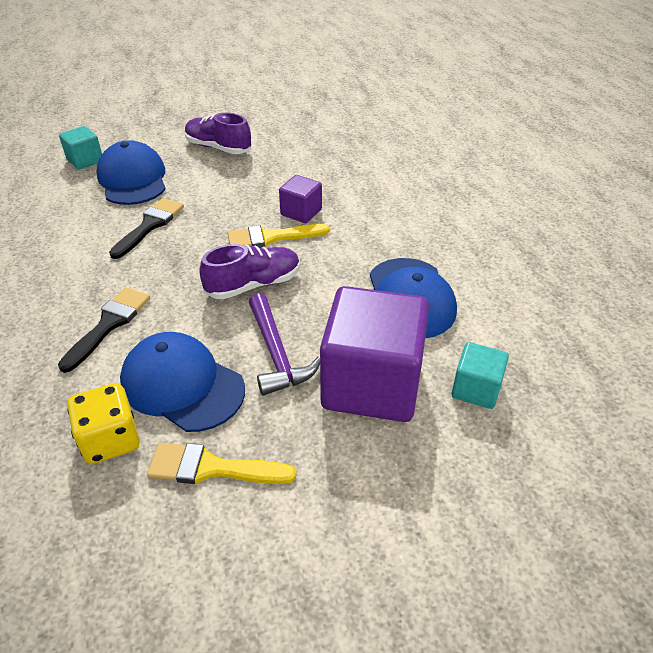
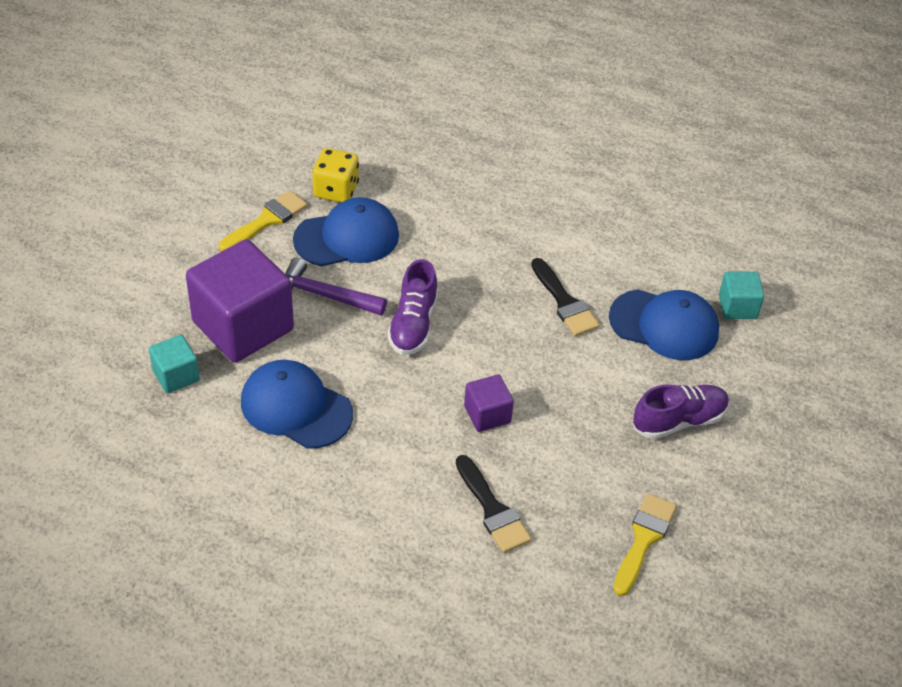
camera: 125 degrees right, 5 degrees up
(109, 324) = (448, 228): black brush -> black brush (492, 509)
(271, 237) = (467, 370): yellow brush -> yellow brush (644, 539)

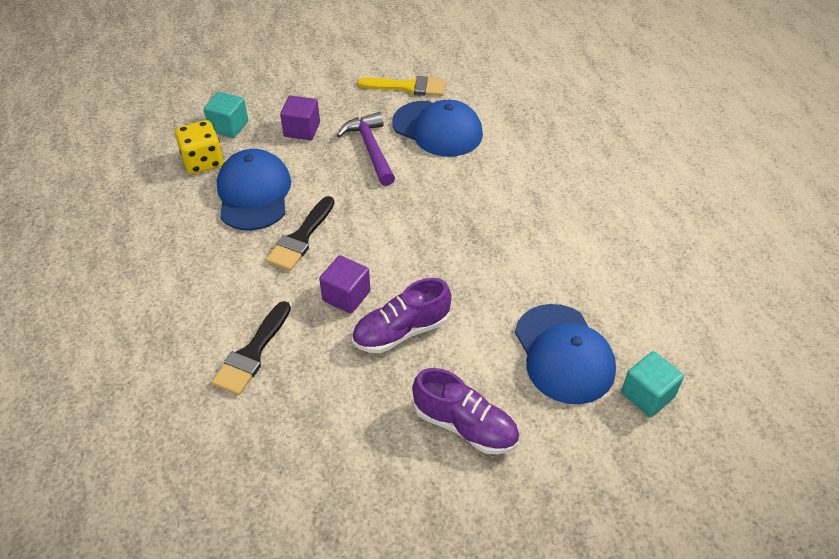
camera: 55 degrees right, 0 degrees up
(243, 326) = (302, 130): purple cube -> purple cube, size x0.48
(336, 190) = (475, 100): yellow dice -> yellow dice (203, 162)
(413, 324) = (393, 206): purple shoe -> purple shoe (401, 331)
(564, 302) = (513, 276): black brush -> black brush (301, 238)
(644, 539) = (306, 475): yellow brush -> none

